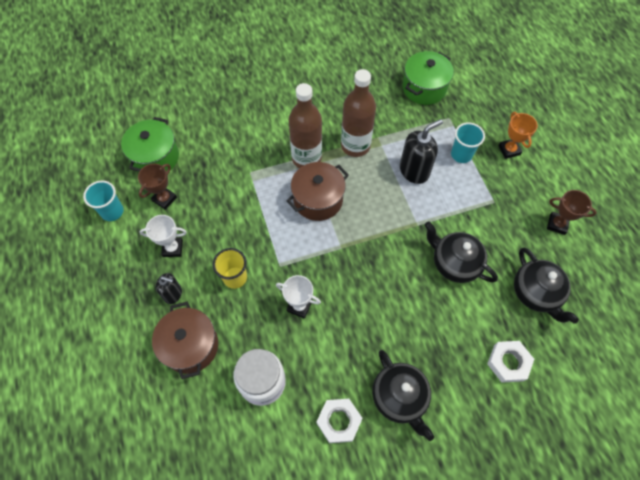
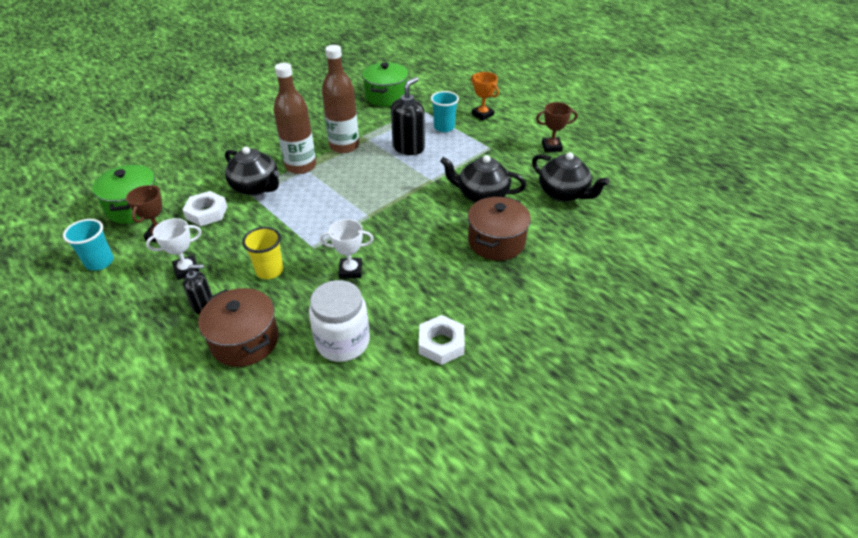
camera: 25 degrees left, 20 degrees down
(318, 200) = (327, 190): brown pot -> brown pot (496, 242)
(399, 397) = (490, 303): black teapot -> black teapot (256, 187)
(508, 362) = (571, 245): white nut -> white nut (206, 212)

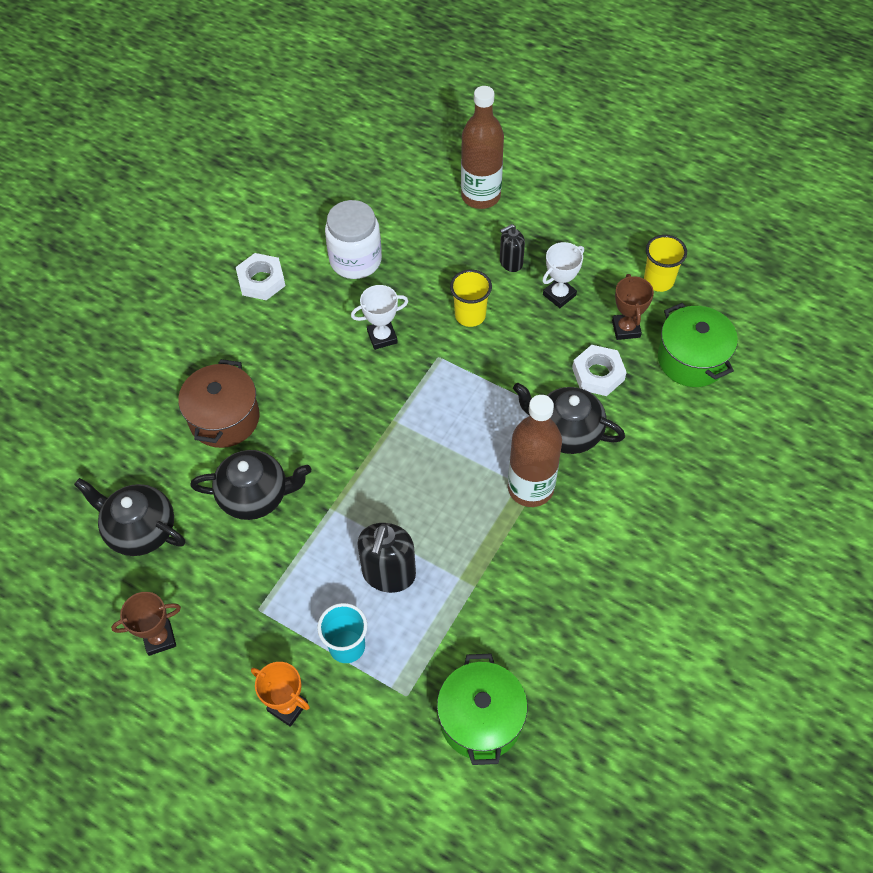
camera: 165 degrees right, 15 degrees up
(100, 262) = (658, 281): turquoise cup -> yellow cup
(245, 341) = (447, 240): brown pot -> none
(344, 146) = (490, 551): brown bottle -> brown bottle (480, 196)

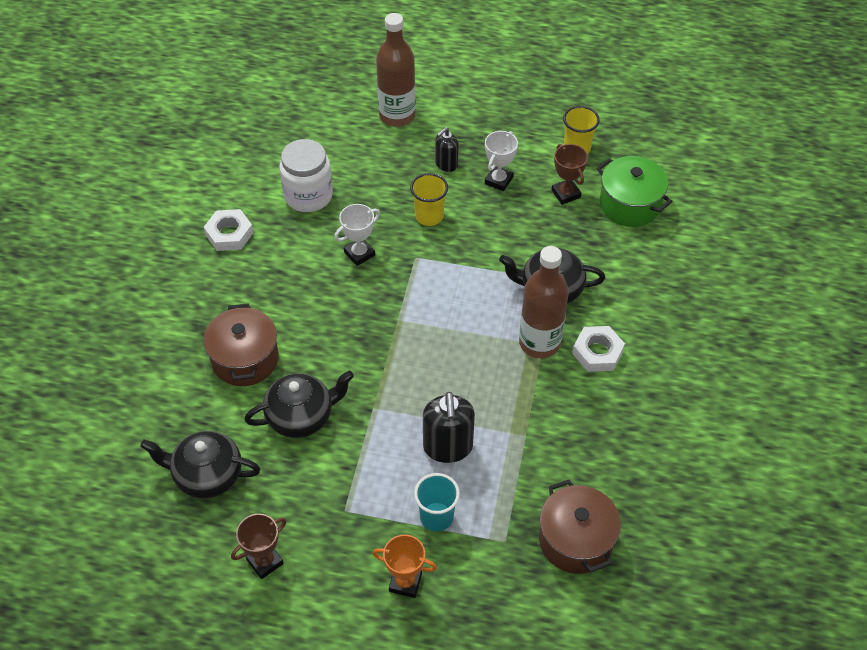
camera: 20 degrees left, 5 degrees down
(481, 719) = (575, 540): green pot -> brown pot
(598, 374) = (558, 236): white nut -> white nut (597, 352)

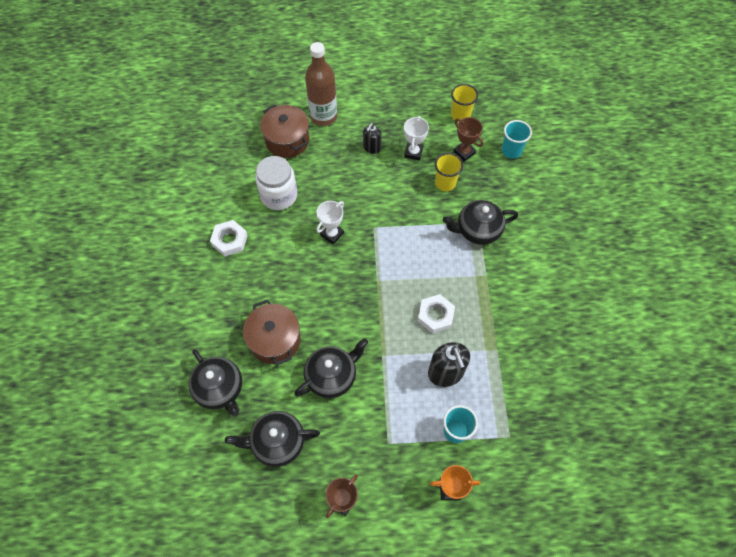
camera: 15 degrees left, 10 degrees up
(159, 398) = (220, 389): none -> black teapot
(429, 216) = (373, 192): yellow cup -> yellow cup (445, 183)
(539, 343) = (483, 274): brown bottle -> none
(575, 540) = (558, 422): brown pot -> brown pot (287, 140)
(597, 352) = (526, 272): white nut -> white nut (435, 315)
(629, 204) = (511, 151): green pot -> turquoise cup

